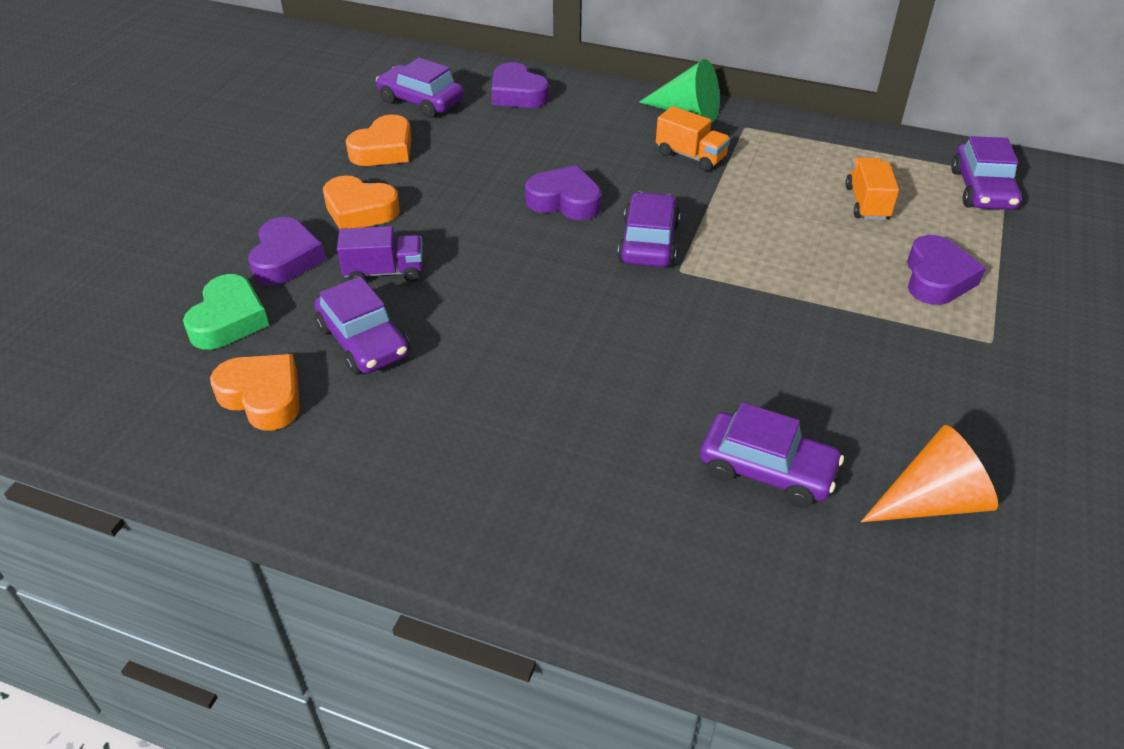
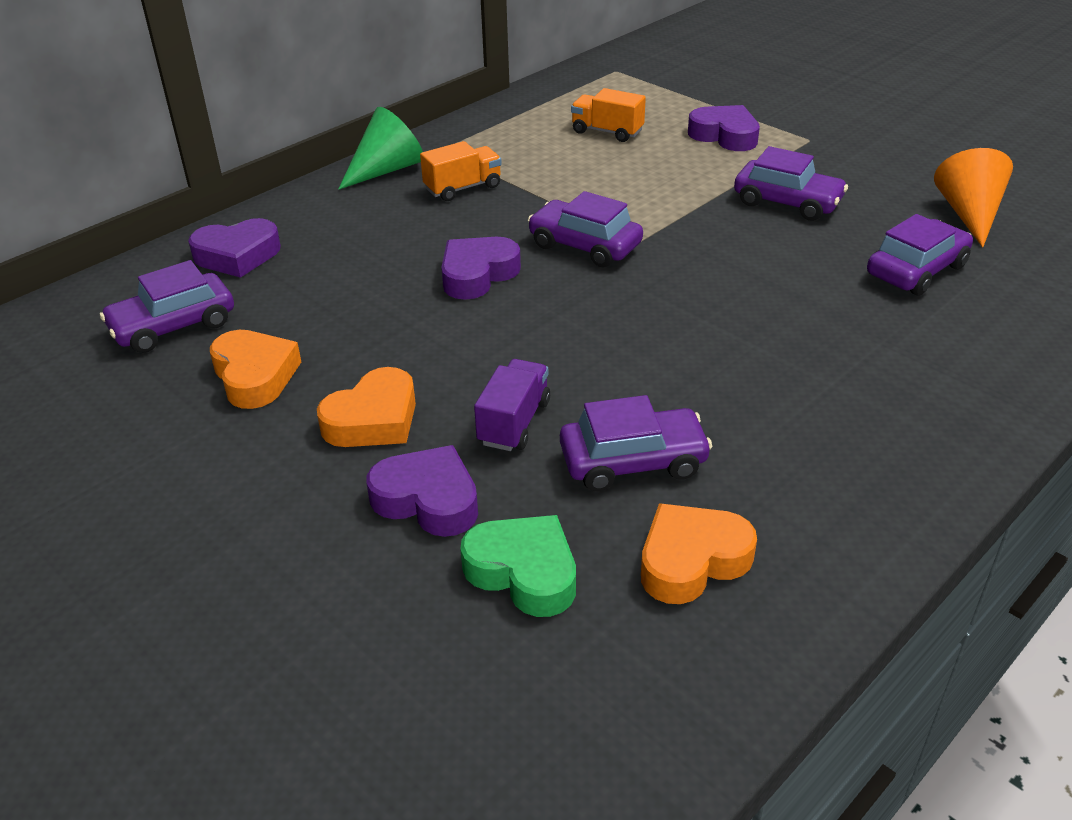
camera: 65 degrees left, 5 degrees down
(982, 190) = (627, 84): purple car -> purple car (787, 202)

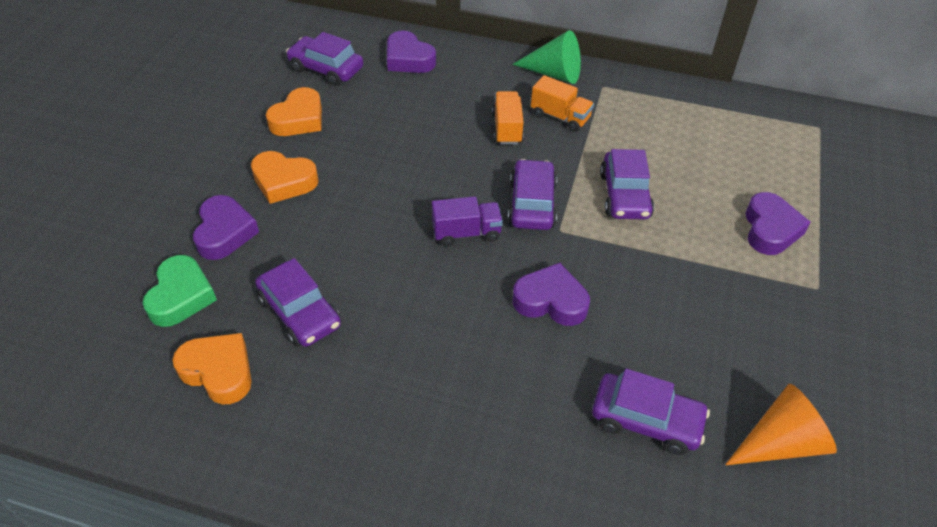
camera: 60 degrees right, 10 degrees up
(477, 274) = (458, 165): purple heart -> purple heart (550, 301)
(514, 422) = (311, 242): purple truck -> purple truck (466, 233)
(607, 132) = (708, 158): orange truck -> orange truck (507, 128)
(787, 202) = (690, 302): purple car -> purple car (624, 195)

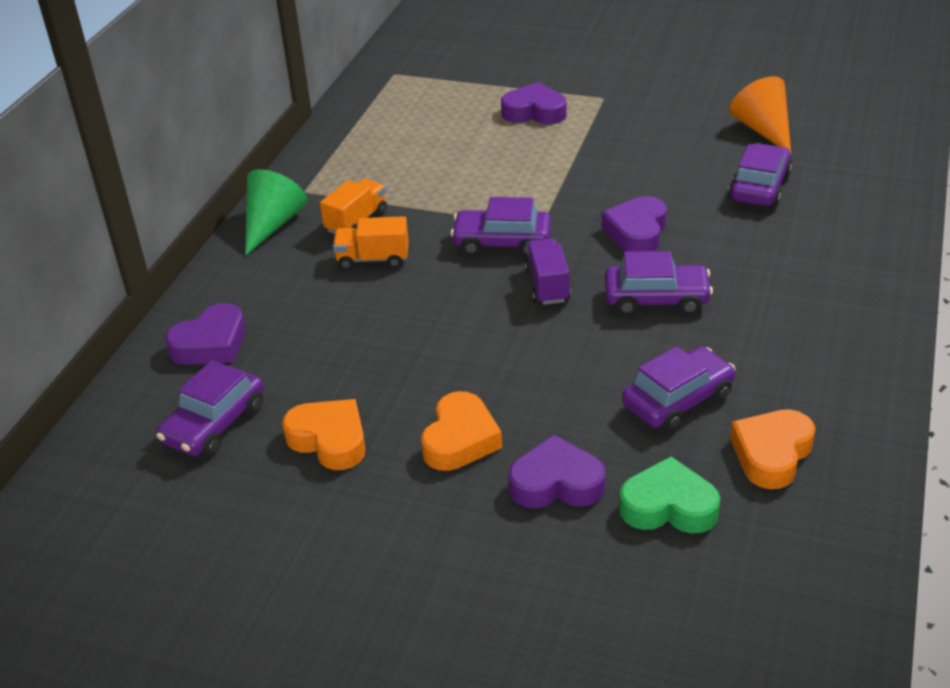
camera: 85 degrees left, 10 degrees down
(624, 195) = (488, 185): purple car -> purple car (656, 299)

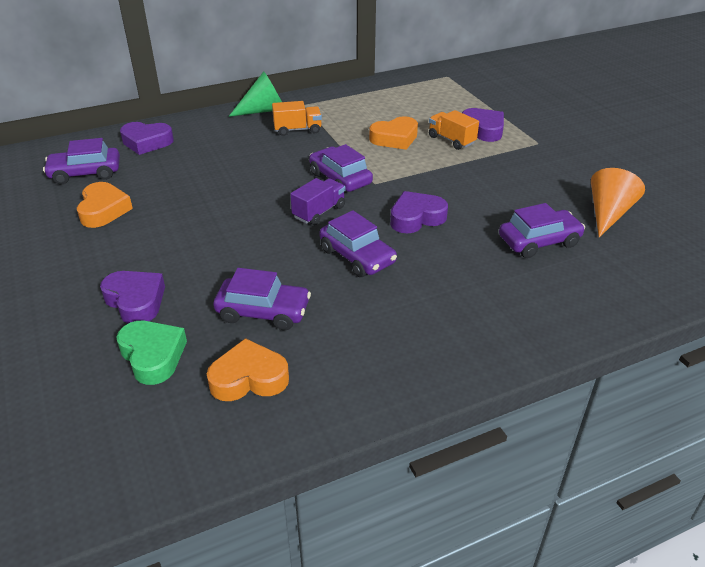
camera: 45 degrees right, 0 degrees up
(373, 259) = (271, 149): orange truck -> orange truck (451, 140)
(460, 439) = (143, 249): orange heart -> orange heart (395, 138)

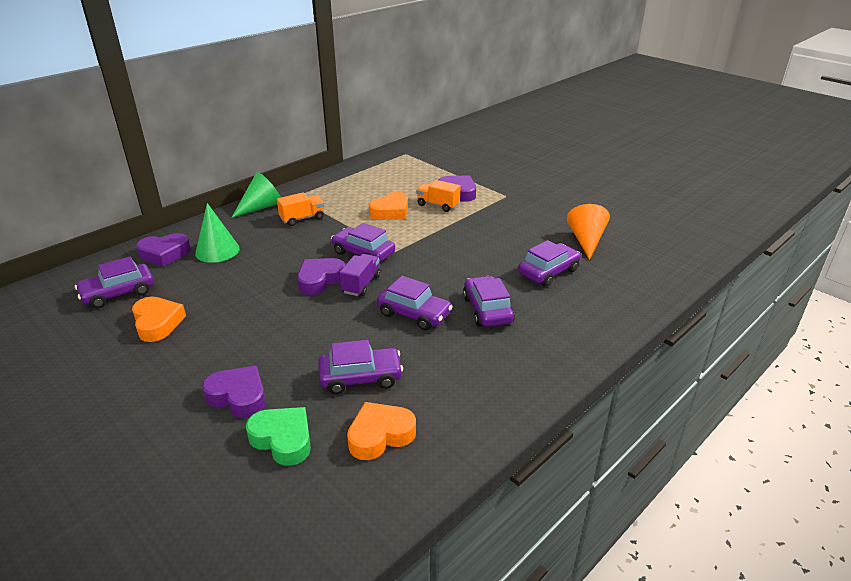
camera: 20 degrees left, 5 degrees down
(196, 148) = (217, 251): none -> green cone
(416, 218) = (444, 273): purple heart -> purple heart (320, 280)
(441, 270) = (487, 310): none -> purple car

